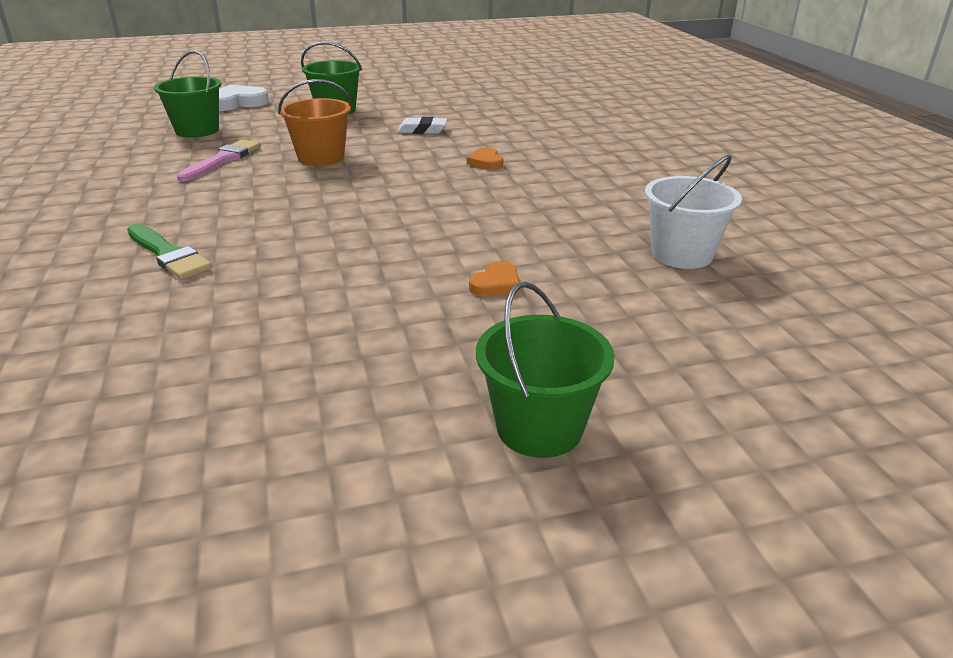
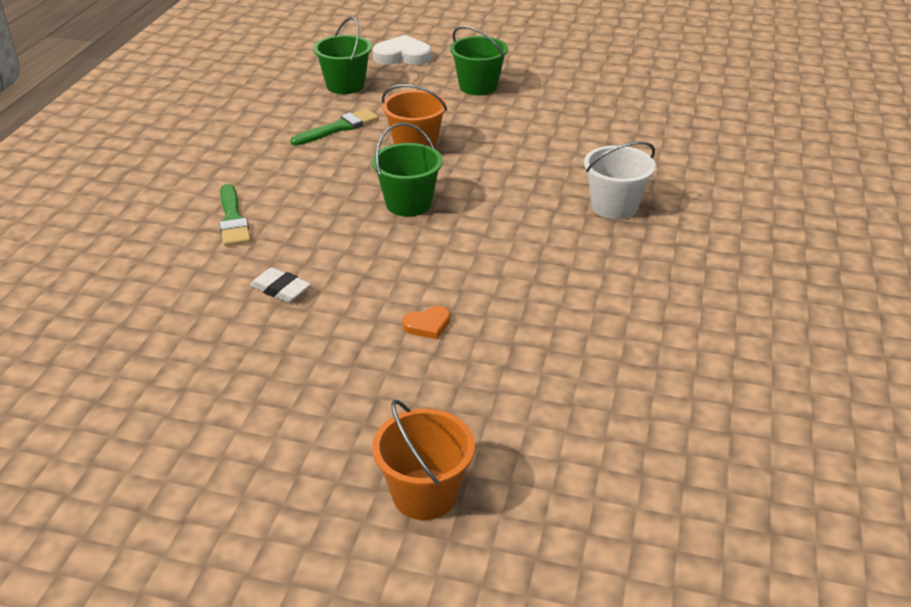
camera: 30 degrees right, 5 degrees up
(223, 160) = (339, 128): pink brush -> green brush
(422, 130) = (531, 134): white eraser -> white eraser (280, 289)
(486, 162) = (548, 191): orange heart -> none
(539, 428) = (341, 450): green bucket -> green bucket (408, 204)
(682, 254) = (606, 349): white bucket -> white bucket (614, 206)
(682, 435) = (425, 494): none -> orange bucket

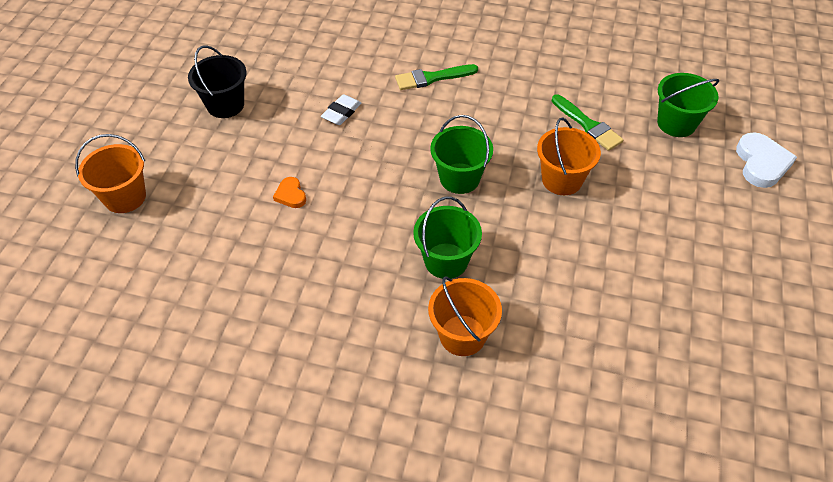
camera: 90 degrees right, 15 degrees up
(235, 403) = (225, 105): none -> black bucket
(478, 87) = (704, 228): green bucket -> green bucket (446, 261)
(614, 206) = (462, 335): white bucket -> orange bucket

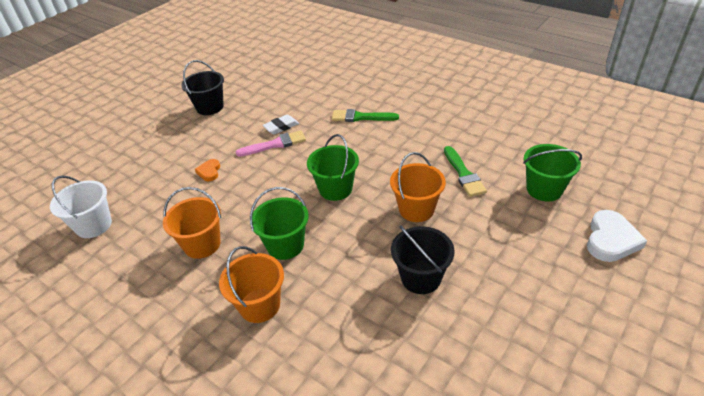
camera: 25 degrees right, 10 degrees down
(125, 197) = (108, 149): orange bucket -> orange bucket (202, 244)
(190, 304) = (94, 225): none -> white bucket
(350, 138) = (275, 144): none -> pink brush
(608, 255) = (421, 278): none -> black bucket

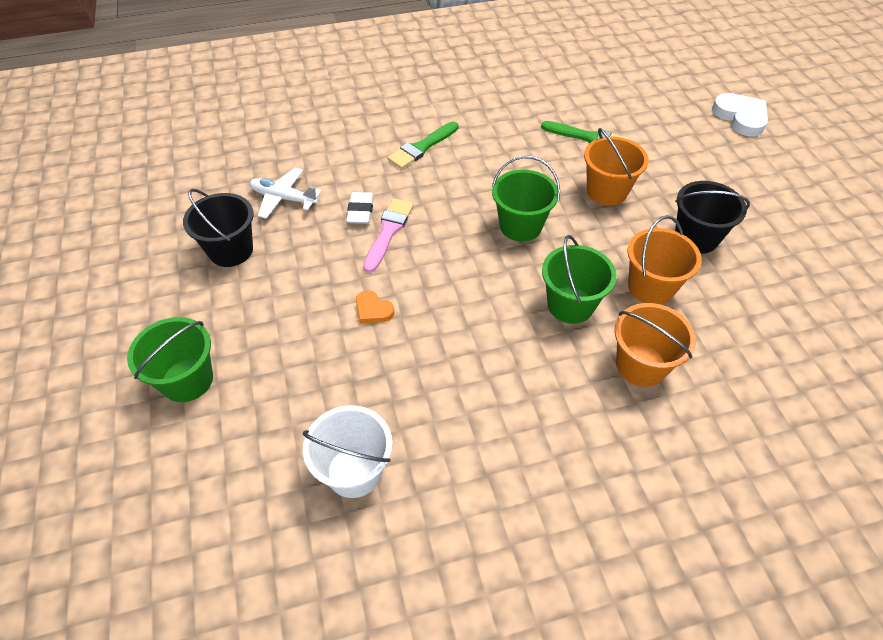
camera: 55 degrees left, 10 degrees up
(202, 244) = (503, 373): orange bucket -> orange bucket (651, 287)
(263, 100) = (284, 198): none -> white plane
(544, 189) = (654, 110): green bucket -> green bucket (187, 380)

